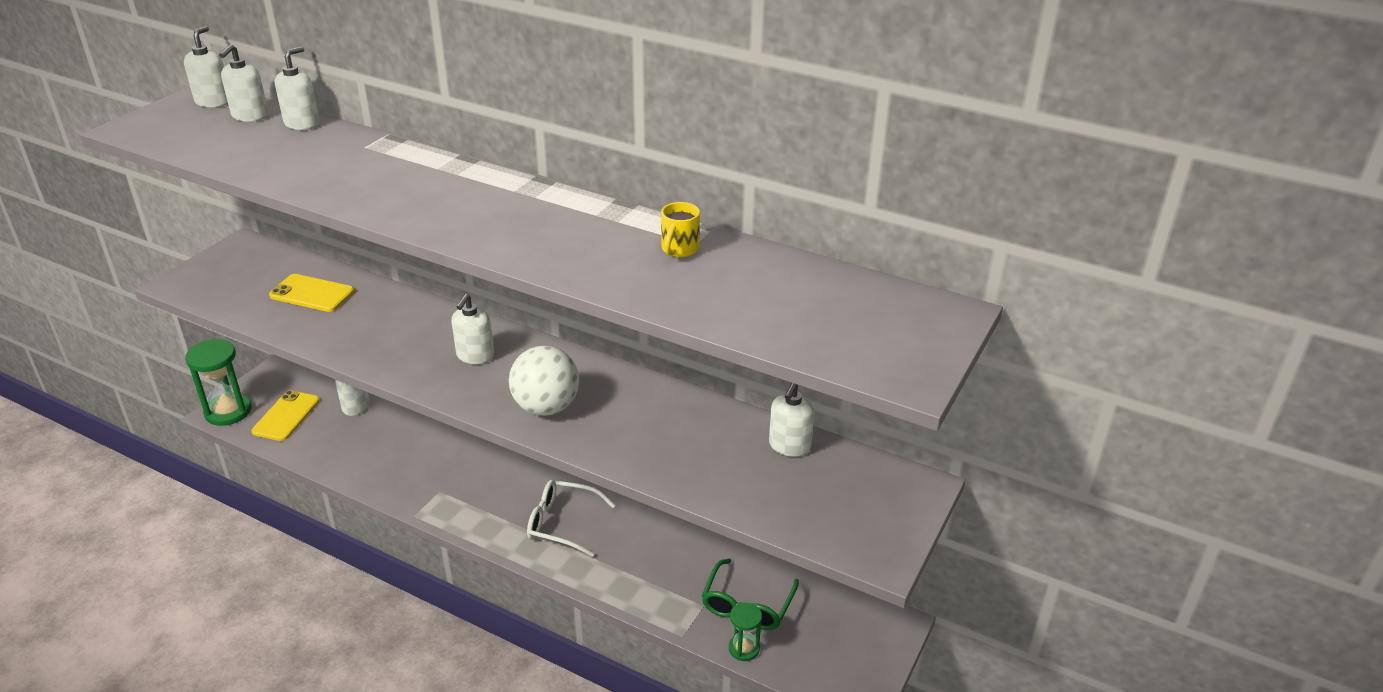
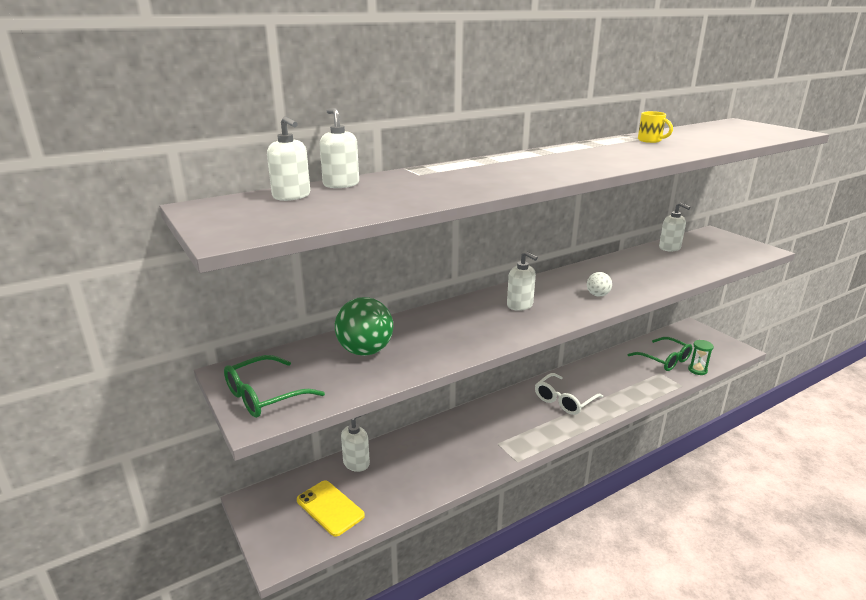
camera: 60 degrees left, 10 degrees down
(212, 273) = (264, 396): none -> green glasses
(214, 102) = (229, 204): white soap dispenser -> none
(228, 411) = (284, 548): green hourglass -> none
(312, 294) = (365, 351): yellow phone -> green ball
(546, 407) = (597, 295): white ball -> white ball, size x0.51

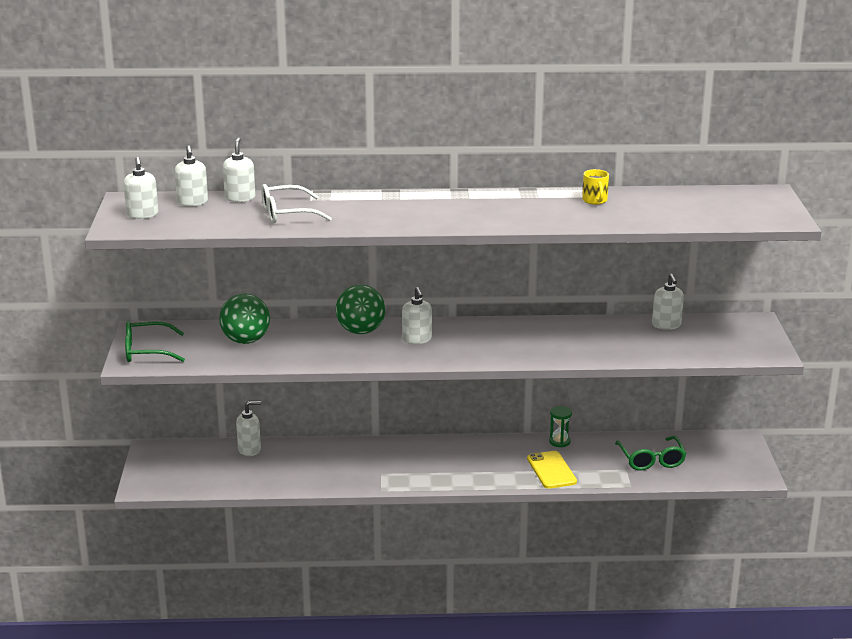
camera: 30 degrees right, 0 degrees up
(245, 217) = (142, 215): none -> white soap dispenser
(330, 508) = (201, 471): yellow phone -> yellow phone (551, 470)
(462, 311) = (361, 331): none -> green ball
(564, 400) = (488, 461): white glasses -> white glasses (287, 214)
(597, 295) = (502, 349): white ball -> none
(697, 370) = (673, 479): green hourglass -> green hourglass (559, 442)

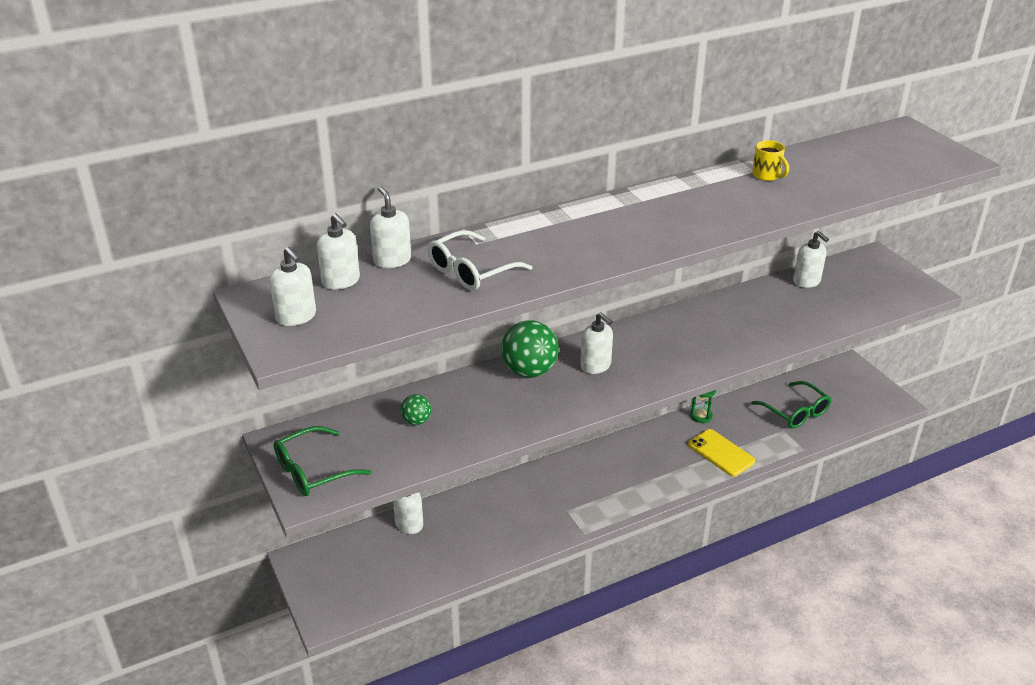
camera: 25 degrees left, 10 degrees up
(246, 341) = (416, 421): green ball -> green ball, size x0.51

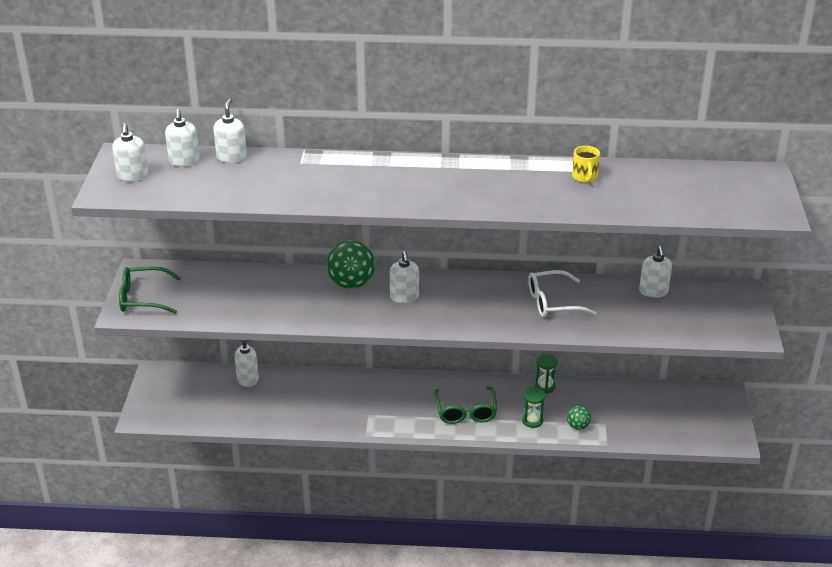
camera: 30 degrees right, 0 degrees up
(416, 421) = (239, 290): green ball -> green ball (578, 426)
(471, 271) = (274, 181): white glasses -> white glasses (553, 302)
(721, 453) = (532, 420): yellow phone -> green hourglass
(795, 412) = (631, 414): green glasses -> green glasses (466, 412)

